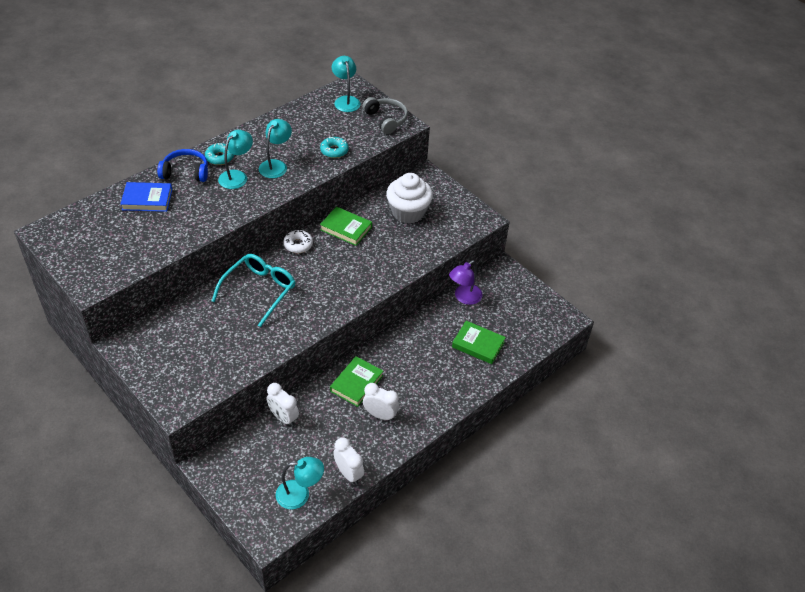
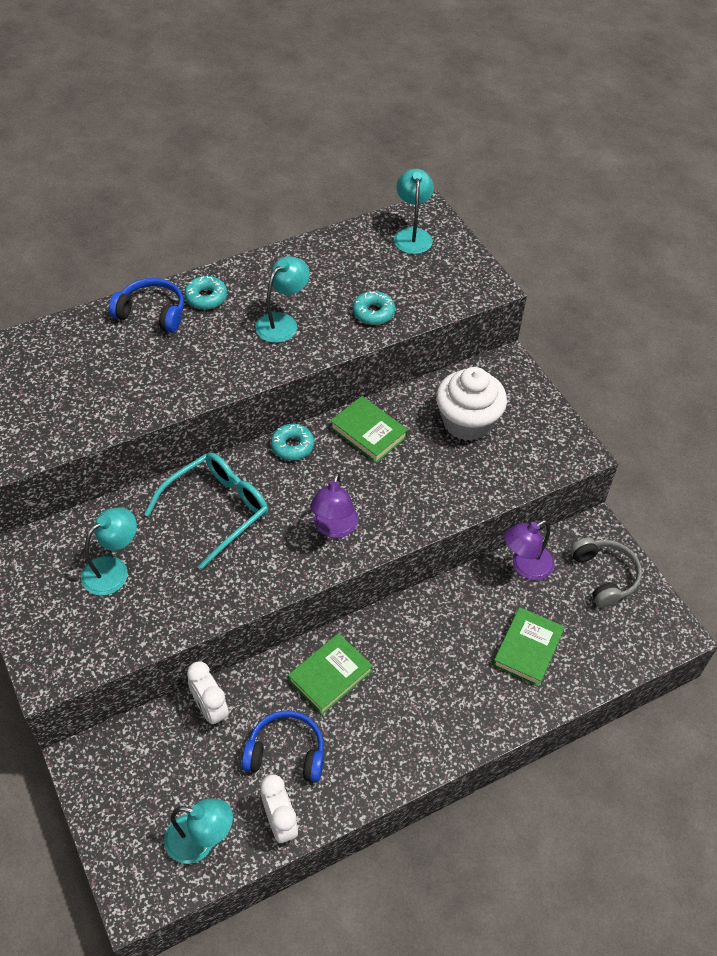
camera: 15 degrees right, 5 degrees up
(147, 199) = (86, 347): blue book -> none
(237, 176) = (222, 330): turquoise lamp -> turquoise lamp (113, 569)
(298, 245) = (292, 446): white donut -> turquoise donut
(340, 288) = (334, 528): none -> purple lamp
(341, 433) = (286, 753): none -> blue headphones
(380, 415) = (351, 735): white clock -> none
(386, 119) = (464, 274): grey headphones -> grey headphones (604, 576)
(478, 344) = (527, 649): green book -> green book turned 75 degrees clockwise

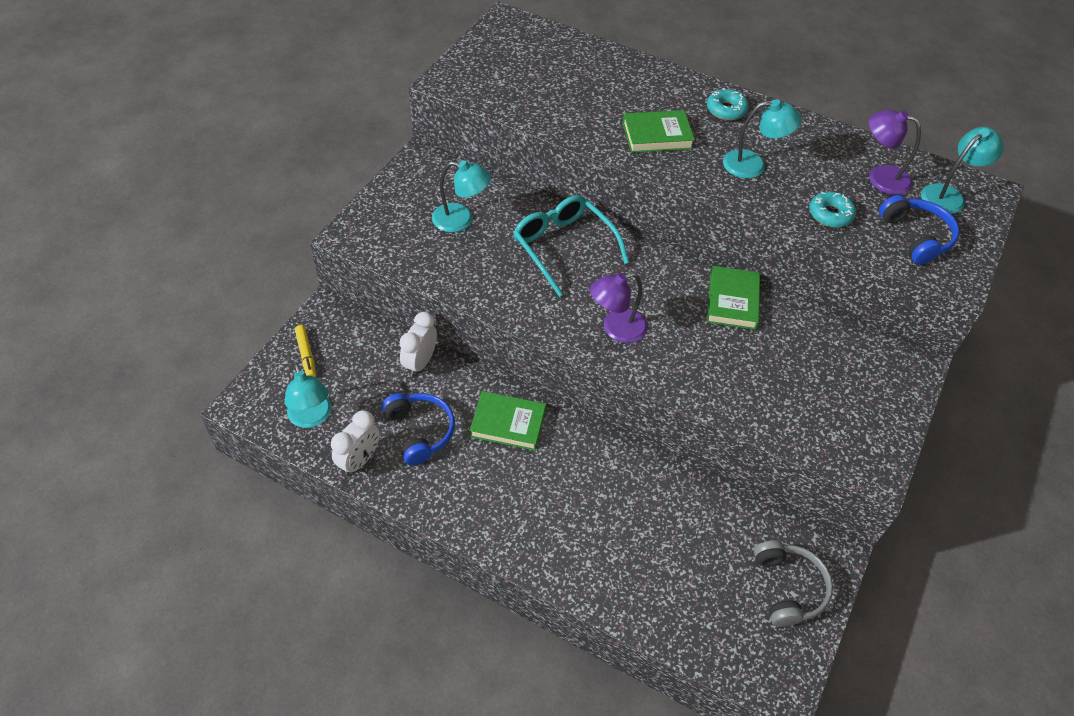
camera: 55 degrees right, 0 degrees up
(120, 807) = (306, 355): none -> yellow marker
(152, 313) = (677, 90): blue headphones -> blue headphones (916, 236)
(216, 510) = (564, 247): turquoise glasses -> turquoise glasses turned 135 degrees counterclockwise
(292, 446) = (668, 260): turquoise donut -> none
(467, 422) = (817, 364): white cupcake -> none
(525, 567) = (736, 513): purple lamp -> purple lamp (880, 177)
(527, 649) = (653, 560): green book -> green book (657, 135)
(604, 576) = (788, 588): grey headphones -> grey headphones turned 45 degrees counterclockwise

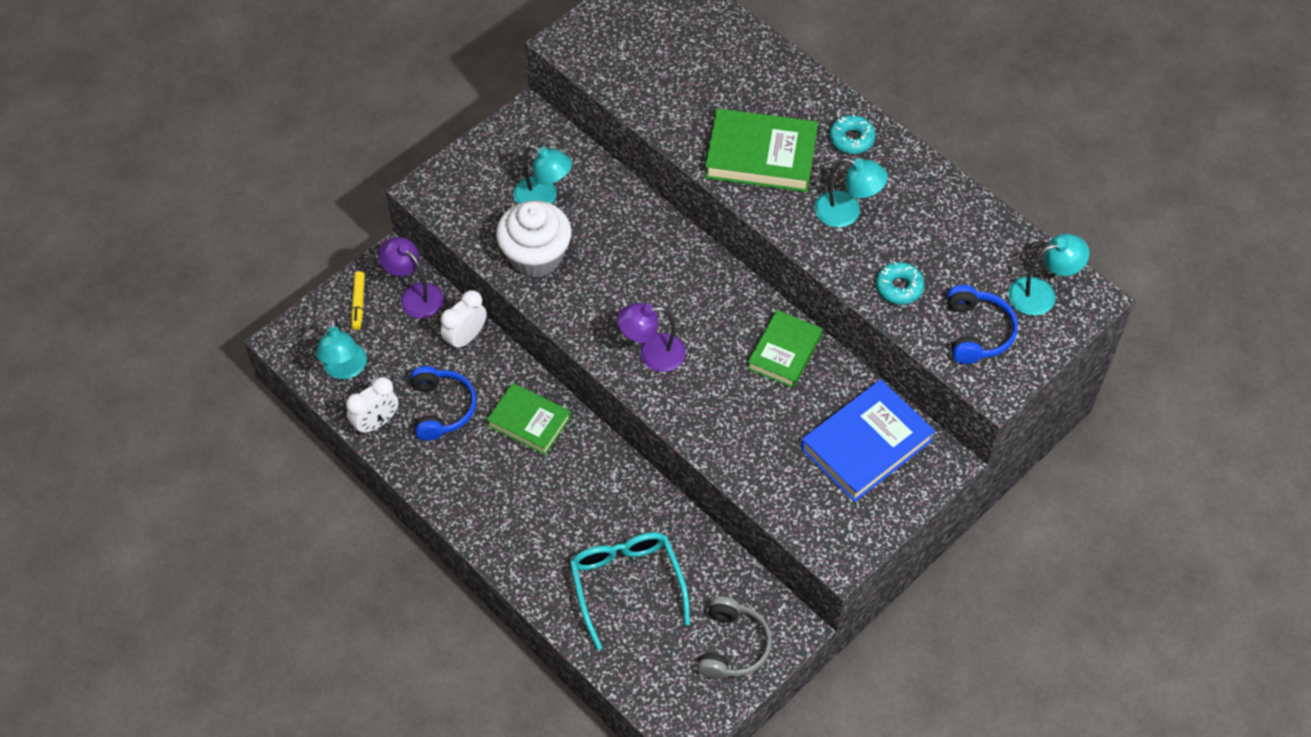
camera: 20 degrees right, 5 degrees up
(473, 268) = (536, 256): none -> white cupcake
(564, 247) = (636, 253): turquoise glasses -> turquoise glasses (627, 585)
(657, 135) = (761, 155): green book -> green book, size x1.51
(844, 363) = (866, 444): none -> blue book
(880, 177) = (978, 256): purple lamp -> purple lamp (415, 295)

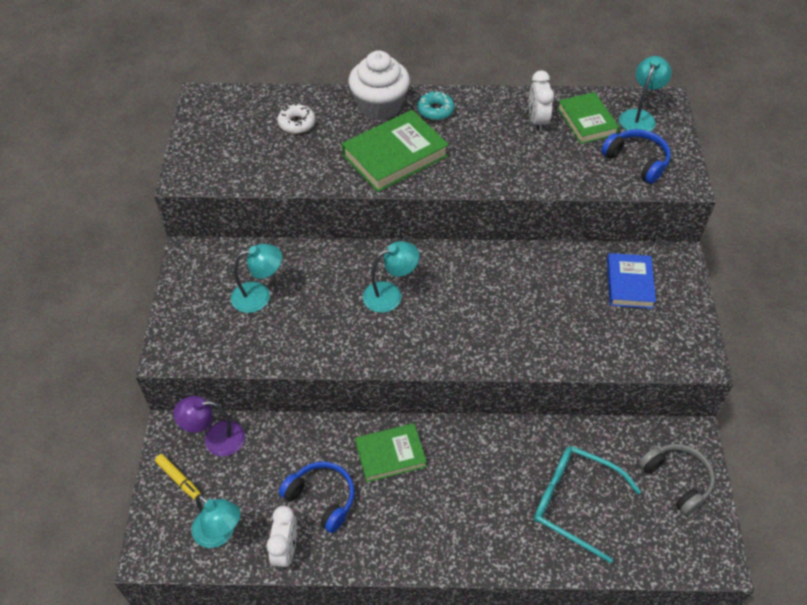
camera: 45 degrees left, 5 degrees down
(466, 338) = (284, 437): white clock -> white clock (537, 121)
(536, 256) = (297, 335): white cupcake -> white cupcake (379, 106)
(652, 354) = (446, 335): purple lamp -> none
(712, 60) = (296, 123): none -> white donut
(784, 352) = (520, 269): green book -> green book (587, 121)
(847, 212) = (485, 151): turquoise lamp -> turquoise lamp (390, 294)
(866, 444) = (629, 283): blue book -> blue book, size x0.66
(899, 287) = (566, 169): turquoise donut -> none

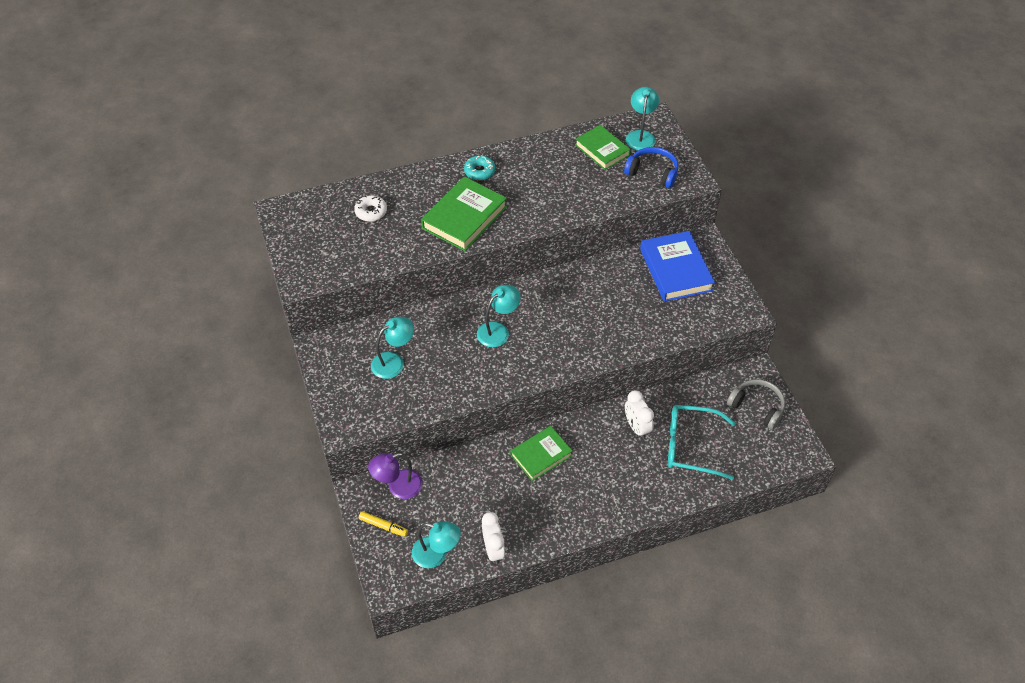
camera: 20 degrees left, 0 degrees up
(321, 498) = (503, 504): blue headphones -> none
(379, 106) = (432, 179): white cupcake -> none
(537, 121) = (564, 159): white clock -> white clock (636, 427)
(629, 283) = (676, 270): blue book -> blue book, size x1.51

